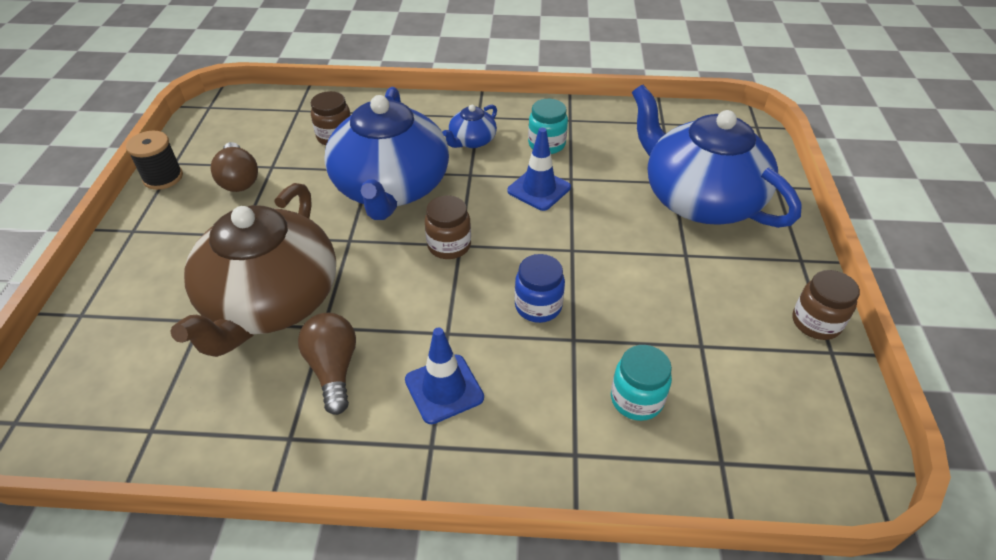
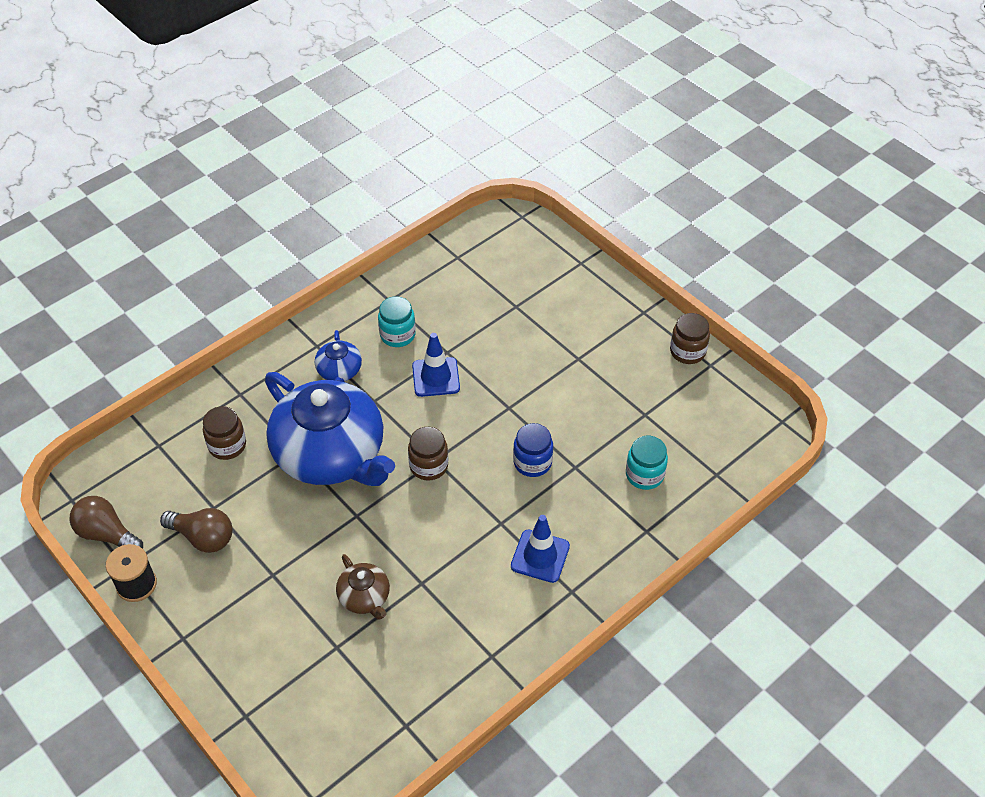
camera: 45 degrees left, 5 degrees up
(271, 302) = (365, 597): brown teapot -> brown teapot, size x0.43
(333, 369) = (463, 600): brown light bulb -> brown light bulb (107, 534)
(699, 199) = (545, 308): blue teapot -> none

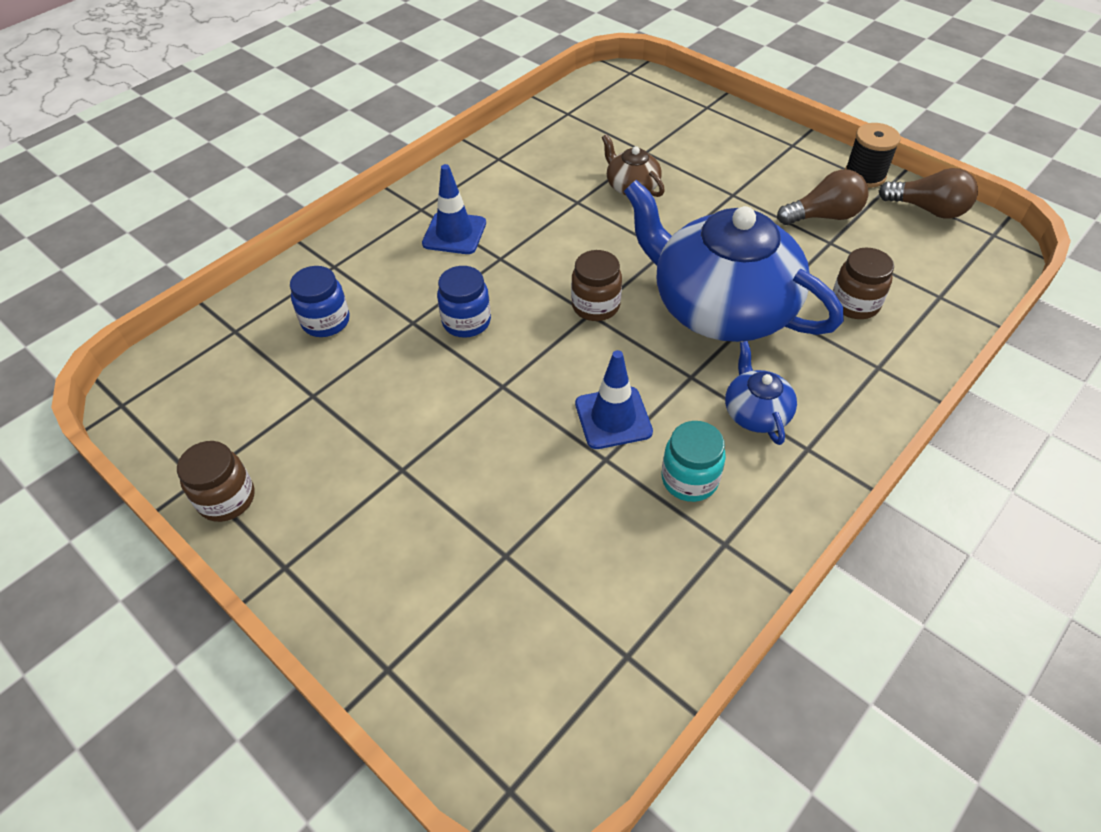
camera: 175 degrees right, 0 degrees up
(203, 537) = (823, 216): brown light bulb -> brown light bulb turned 150 degrees clockwise
(644, 475) = (326, 321): turquoise jar -> blue jar

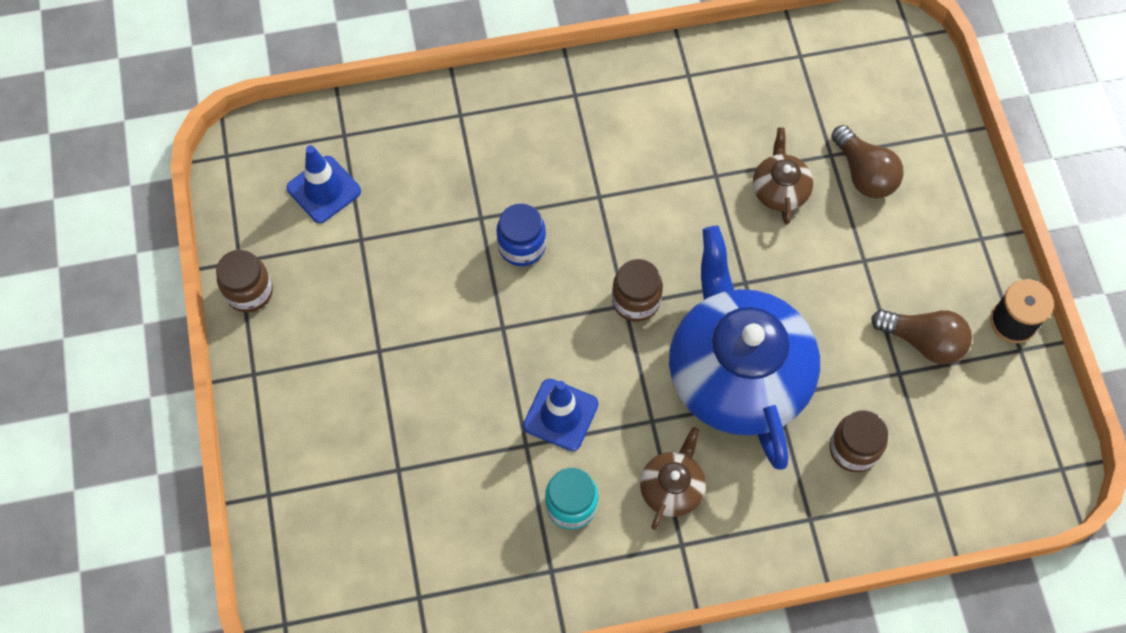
camera: 35 degrees right, 15 degrees up
(326, 321) = (416, 172): blue jar -> none
(454, 233) = (582, 143): blue traffic cone -> blue traffic cone (324, 189)
(755, 412) = (672, 487): blue teapot -> brown teapot
(928, 209) = (1030, 400): brown light bulb -> brown light bulb (864, 174)

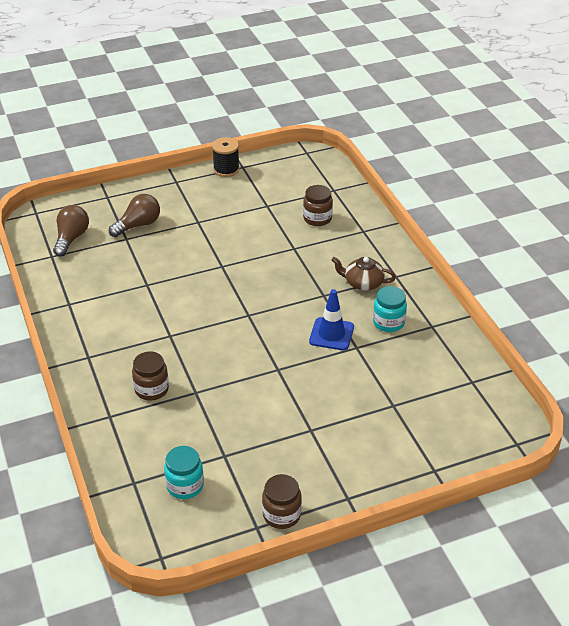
camera: 100 degrees left, 25 degrees down
(324, 189) = (185, 486): blue traffic cone -> turquoise jar
(522, 246) = (214, 368): blue jar -> none
(635, 301) = (244, 310): brown jar -> brown jar (151, 389)
(737, 373) = (283, 264): blue teapot -> none
(779, 189) = (153, 257): brown teapot -> none
(923, 341) = (245, 198): brown light bulb -> brown light bulb (71, 238)

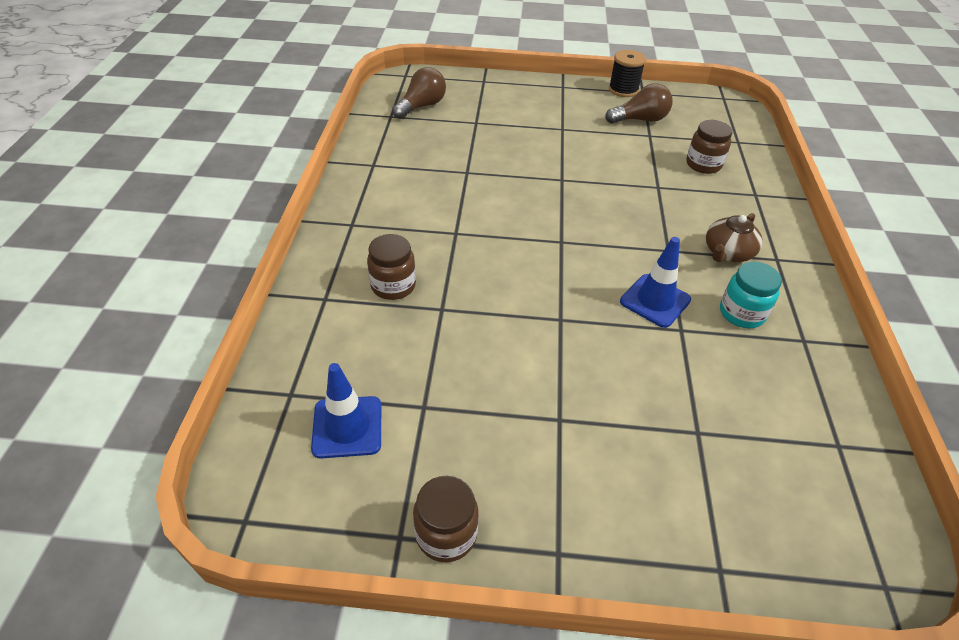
camera: 25 degrees right, 5 degrees up
(138, 225) = (497, 114): brown light bulb -> brown light bulb (640, 120)
(185, 486) = (347, 427): turquoise jar -> blue traffic cone
(363, 283) = (727, 253): brown teapot -> brown teapot turned 90 degrees counterclockwise

